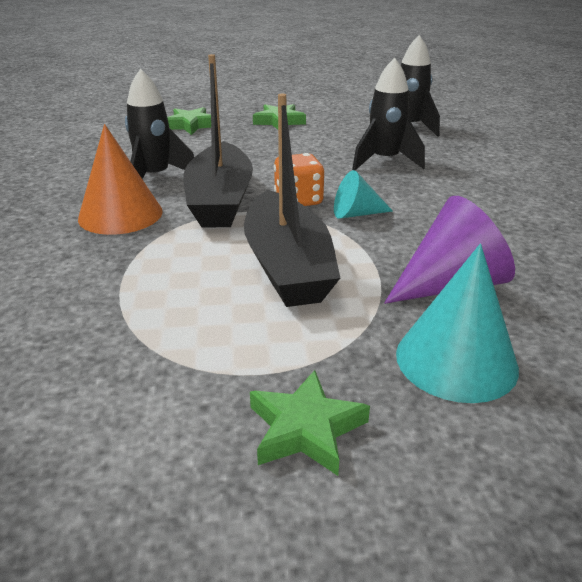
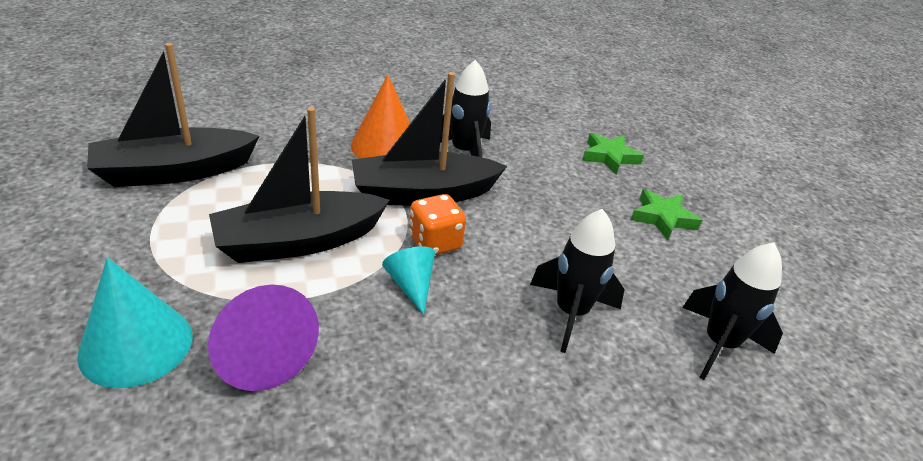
camera: 75 degrees right, 5 degrees up
(106, 366) = (175, 171): none -> black boat
(306, 429) = (83, 259): green star -> none

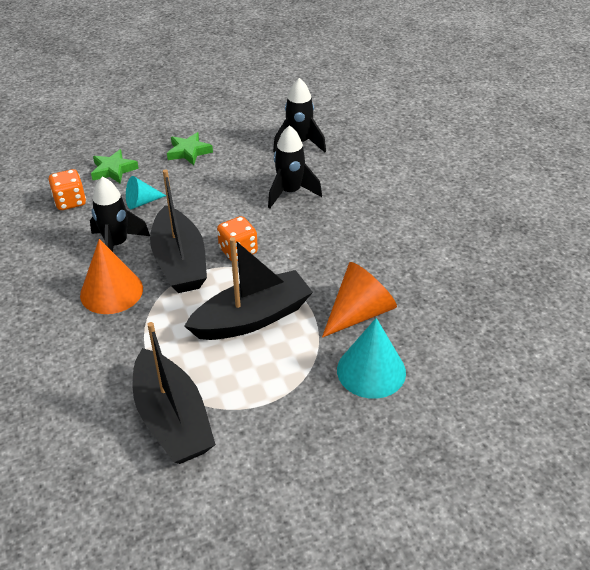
camera: 90 degrees left, 5 degrees up
(260, 352) = (359, 313): purple cone -> orange cone
(299, 241) = (252, 318): black boat -> black boat turned 90 degrees counterclockwise
(411, 285) = (284, 258): turquoise cone -> turquoise cone (141, 202)
(545, 127) = (70, 202): none -> orange dice

